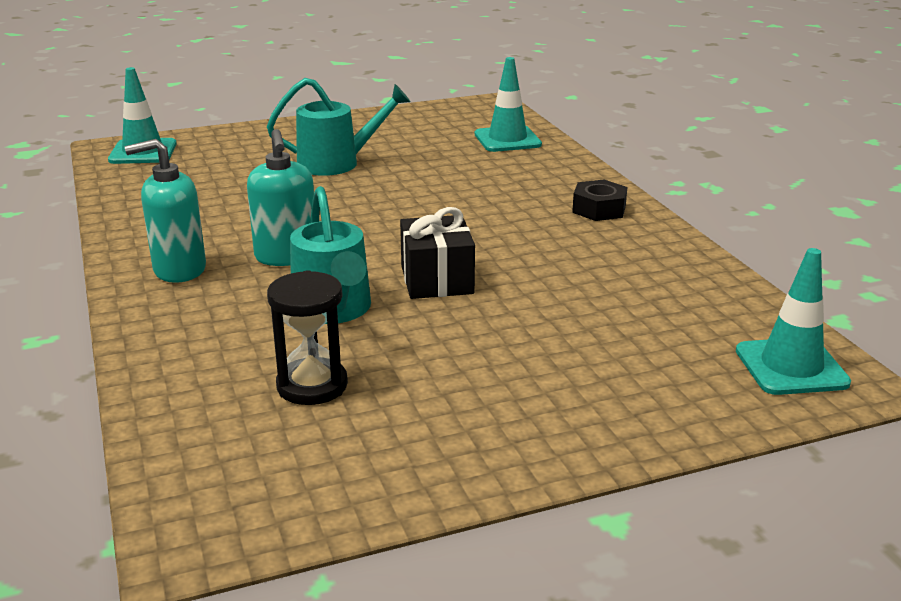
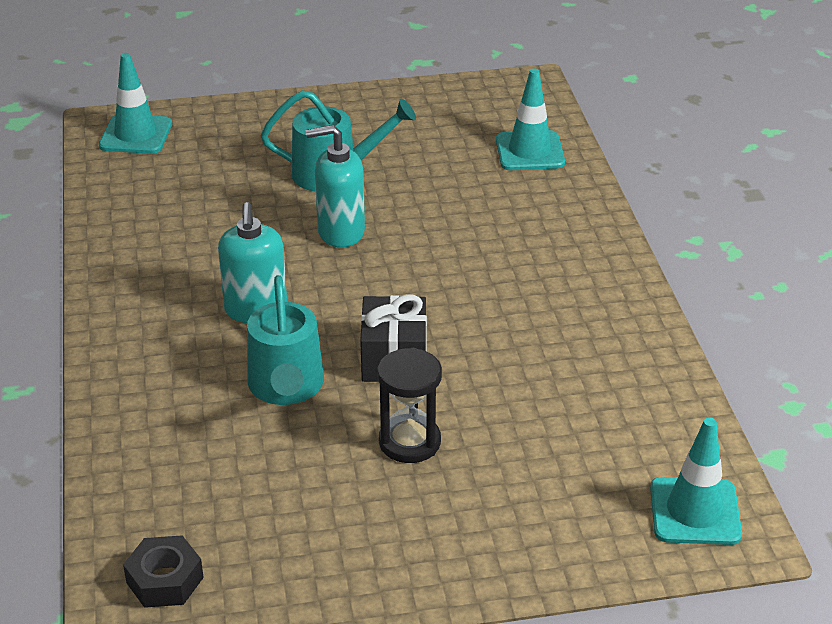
camera: 10 degrees right, 10 degrees up
(179, 270) = (151, 317): turquoise soap dispenser -> turquoise soap dispenser (340, 232)
(312, 385) = (248, 477): black hourglass -> black hourglass (409, 442)
(599, 209) = (591, 275): black nut -> black nut (165, 580)

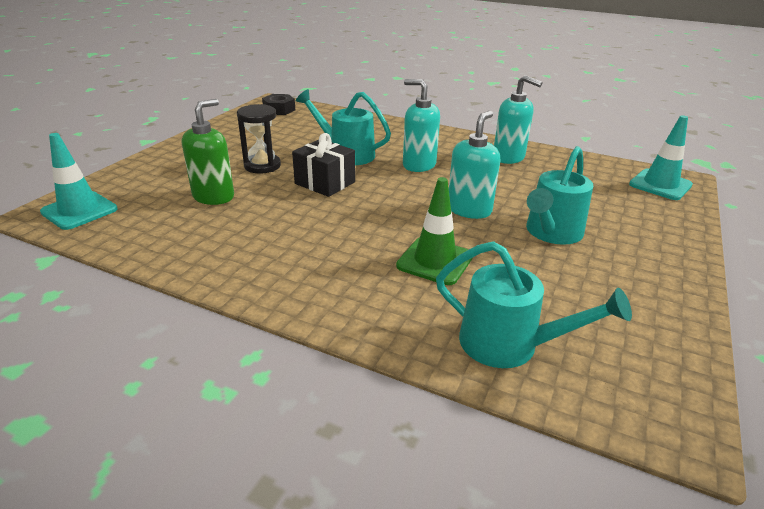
camera: 125 degrees right, 5 degrees down
(153, 250) = (508, 157): none -> turquoise soap dispenser
(465, 217) = (435, 261): none -> green traffic cone
(529, 151) = (510, 345): turquoise traffic cone -> turquoise watering can
(532, 426) = (214, 196): none -> green soap dispenser

